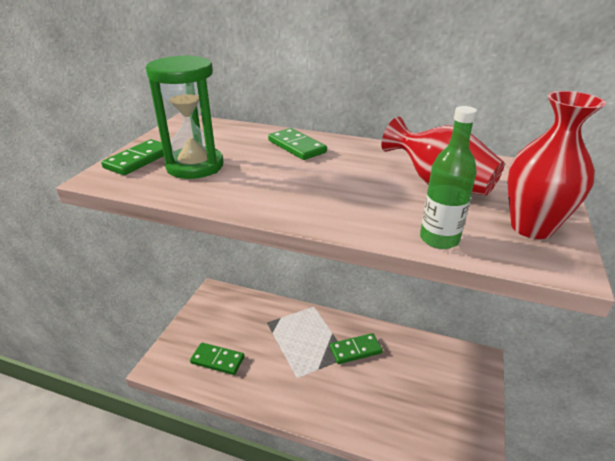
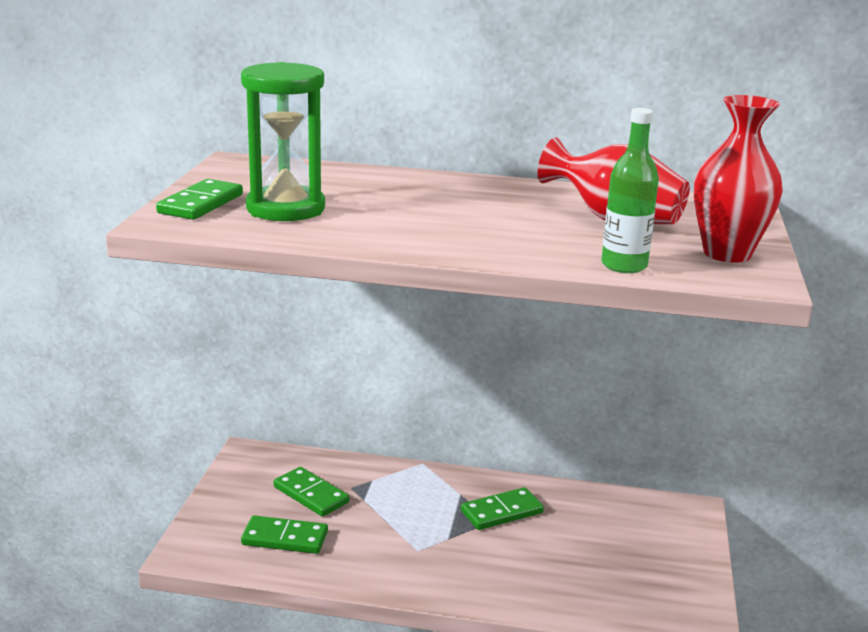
camera: 10 degrees left, 10 degrees down
(297, 146) = (414, 186): green domino -> green domino (311, 495)

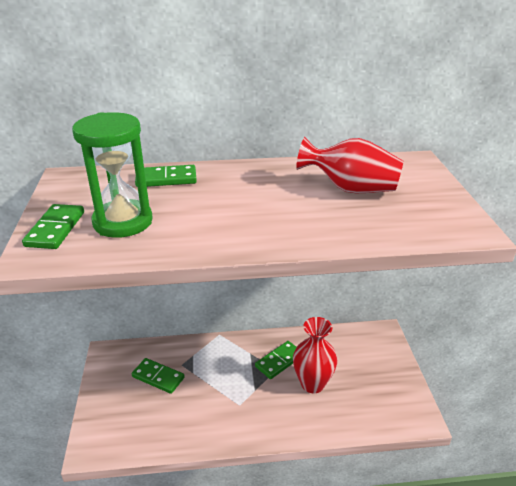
camera: 15 degrees left, 10 degrees up
(285, 538) = (152, 418): green domino -> green domino (166, 179)
(624, 266) = (383, 235): green bottle -> none
(727, 253) = (438, 208): red vase -> red vase (312, 384)

